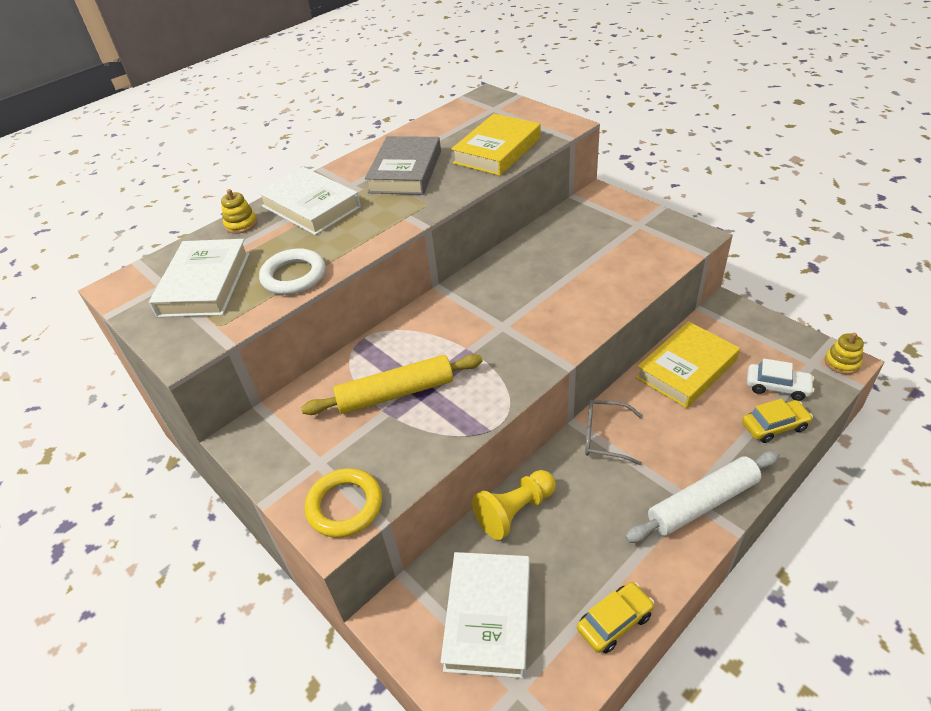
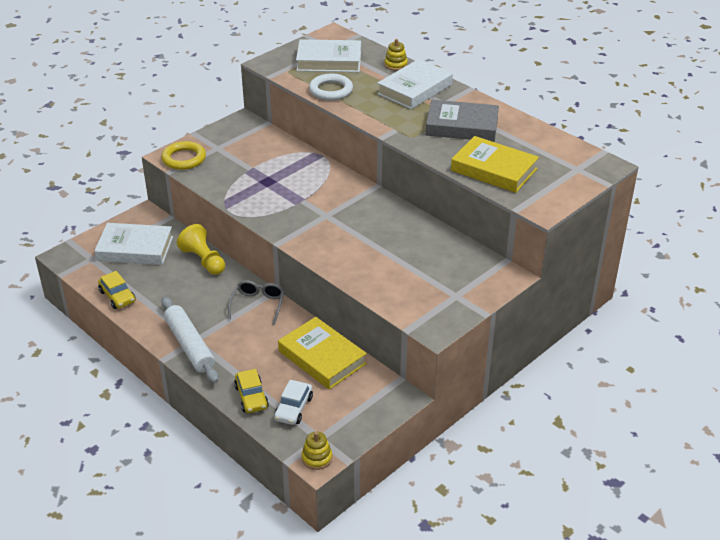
camera: 85 degrees right, 5 degrees down
(395, 393) = (267, 171): yellow rolling pin -> none

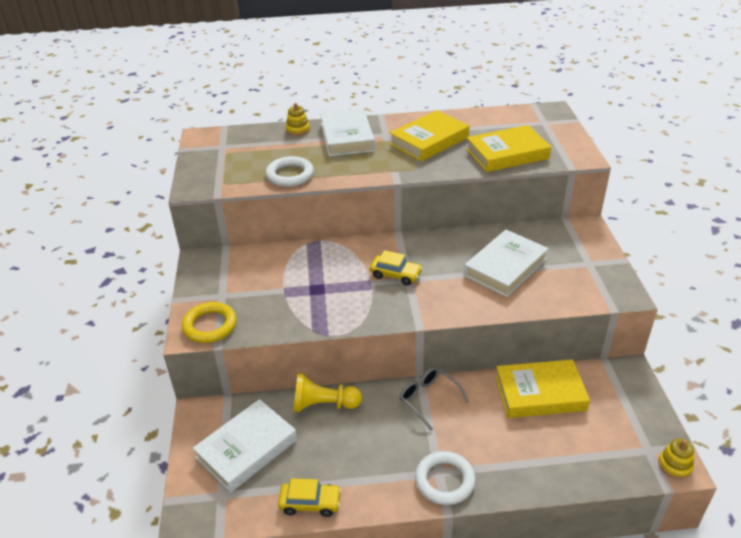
camera: 50 degrees left, 0 degrees up
(190, 346) = (444, 480): white rolling pin -> white ring
(251, 397) = (559, 470): yellow car -> yellow car (395, 275)
(293, 408) = (596, 447): white car -> none
(329, 61) = (242, 156): white book -> white book (505, 267)
(462, 126) = (429, 141): grey book -> yellow book

